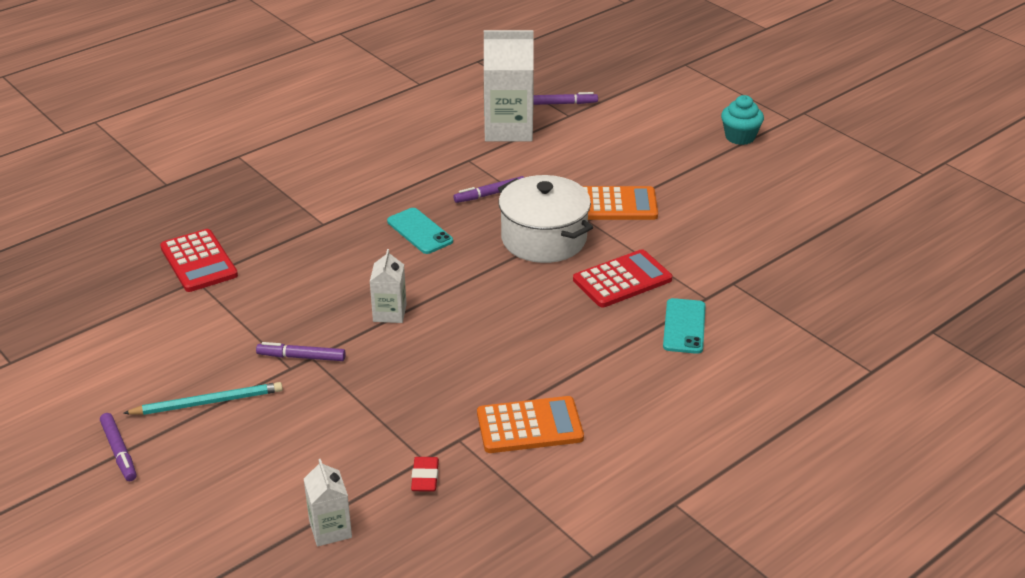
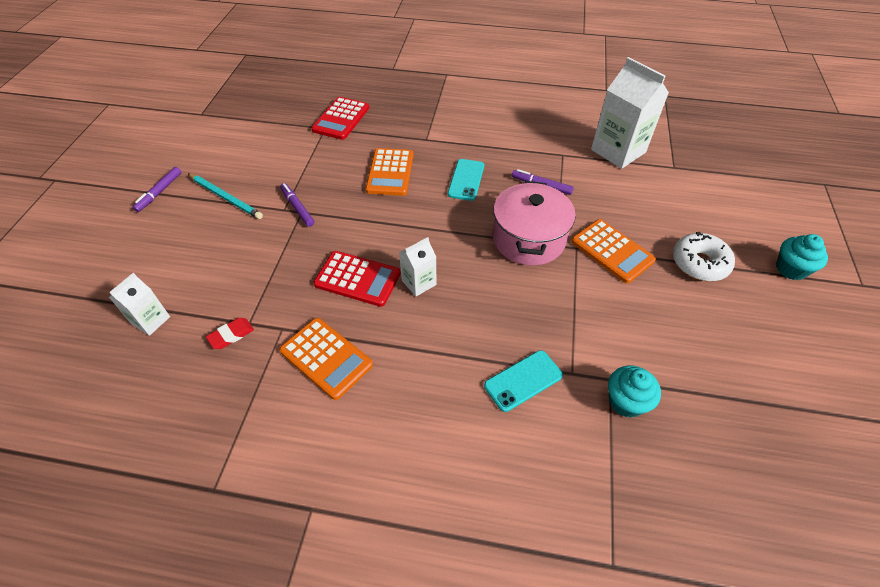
camera: 50 degrees right, 15 degrees up
(339, 271) = (390, 172): none -> orange calculator
(389, 313) = (374, 217): white carton -> white carton (419, 282)
(544, 239) = (528, 239): white pot -> pink pot
(562, 103) = (682, 156): purple marker -> none
(622, 280) = (534, 308): red calculator -> red calculator (357, 279)
(682, 172) = (699, 263): none -> white donut
(759, 287) = (626, 401): none -> turquoise cupcake

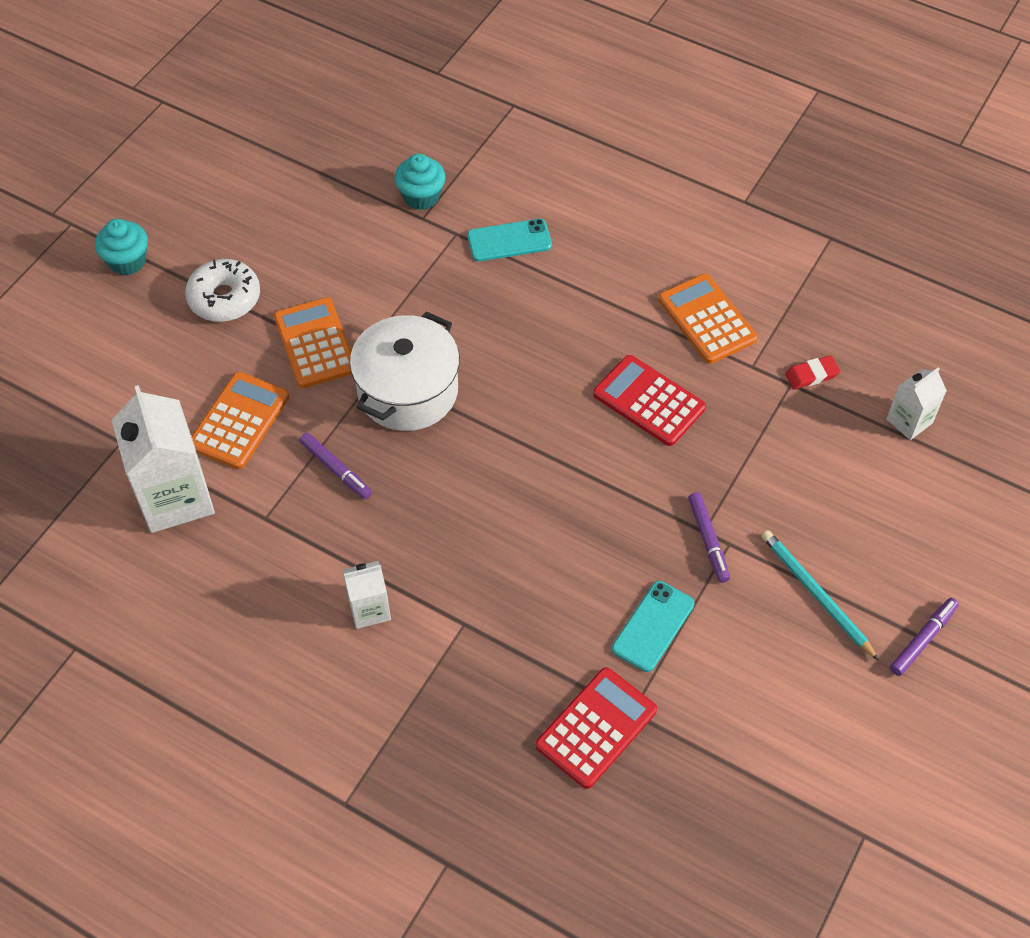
camera: 160 degrees left, 5 degrees up
(390, 172) = (550, 566): orange calculator -> orange calculator (239, 421)
(419, 282) = (574, 374): white carton -> white carton (369, 609)
(466, 180) = (440, 515): turquoise phone -> turquoise phone (653, 626)
(528, 239) = (408, 391): pink pot -> white pot

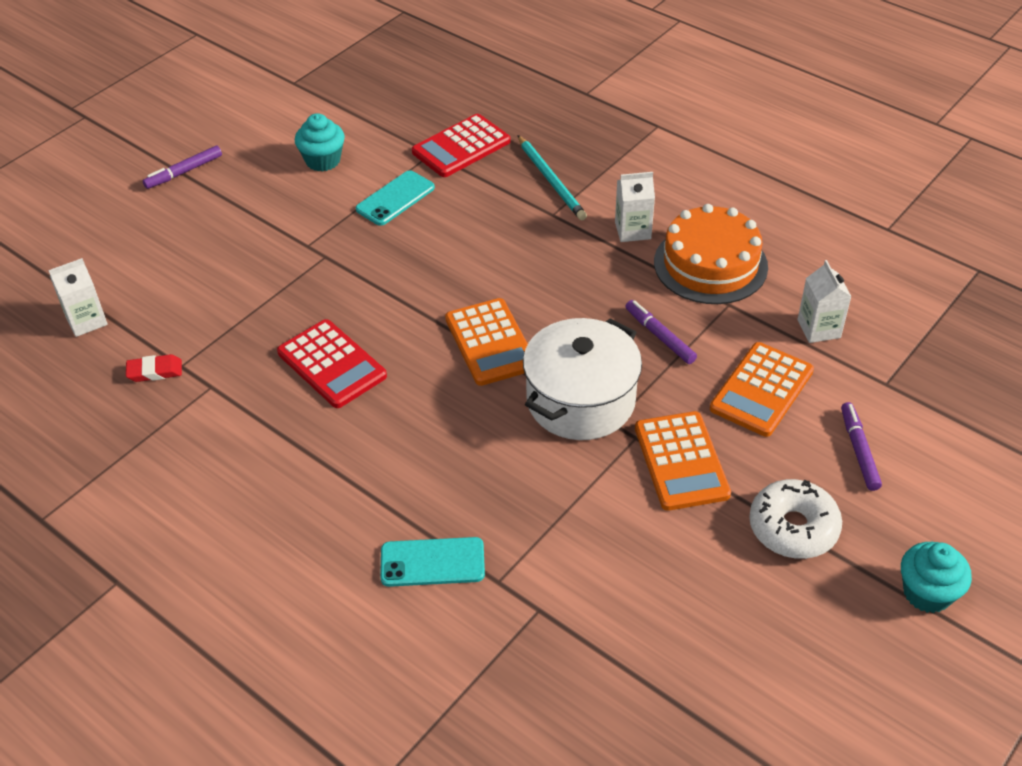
camera: 170 degrees left, 10 degrees down
(175, 497) = (819, 329): white carton -> white carton, size x0.53
(282, 569) = (710, 264): none -> orange cake
(421, 197) = (536, 642): turquoise cupcake -> turquoise cupcake (323, 160)
(707, 319) = (235, 439): orange calculator -> orange calculator (490, 342)
(708, 540) = (324, 249): purple marker -> purple marker (859, 450)
(816, 594) = (251, 206): turquoise pencil -> turquoise pencil (551, 180)

